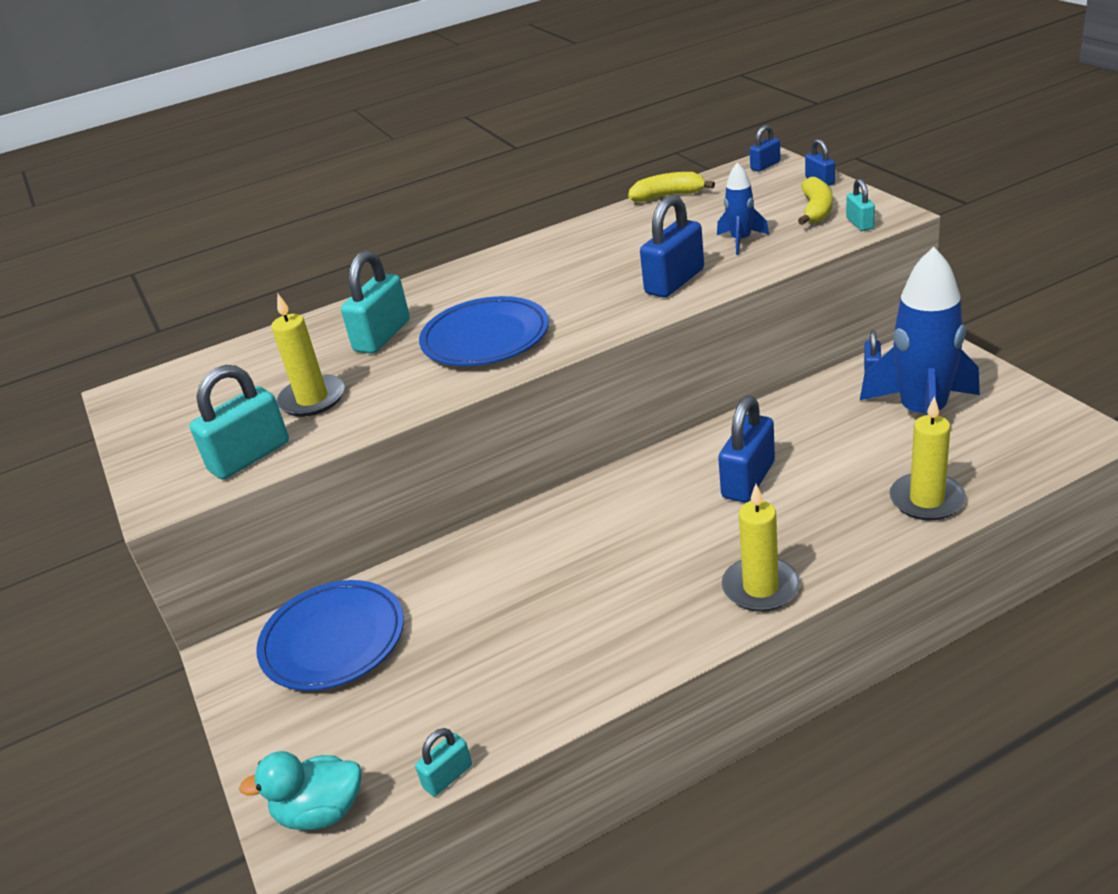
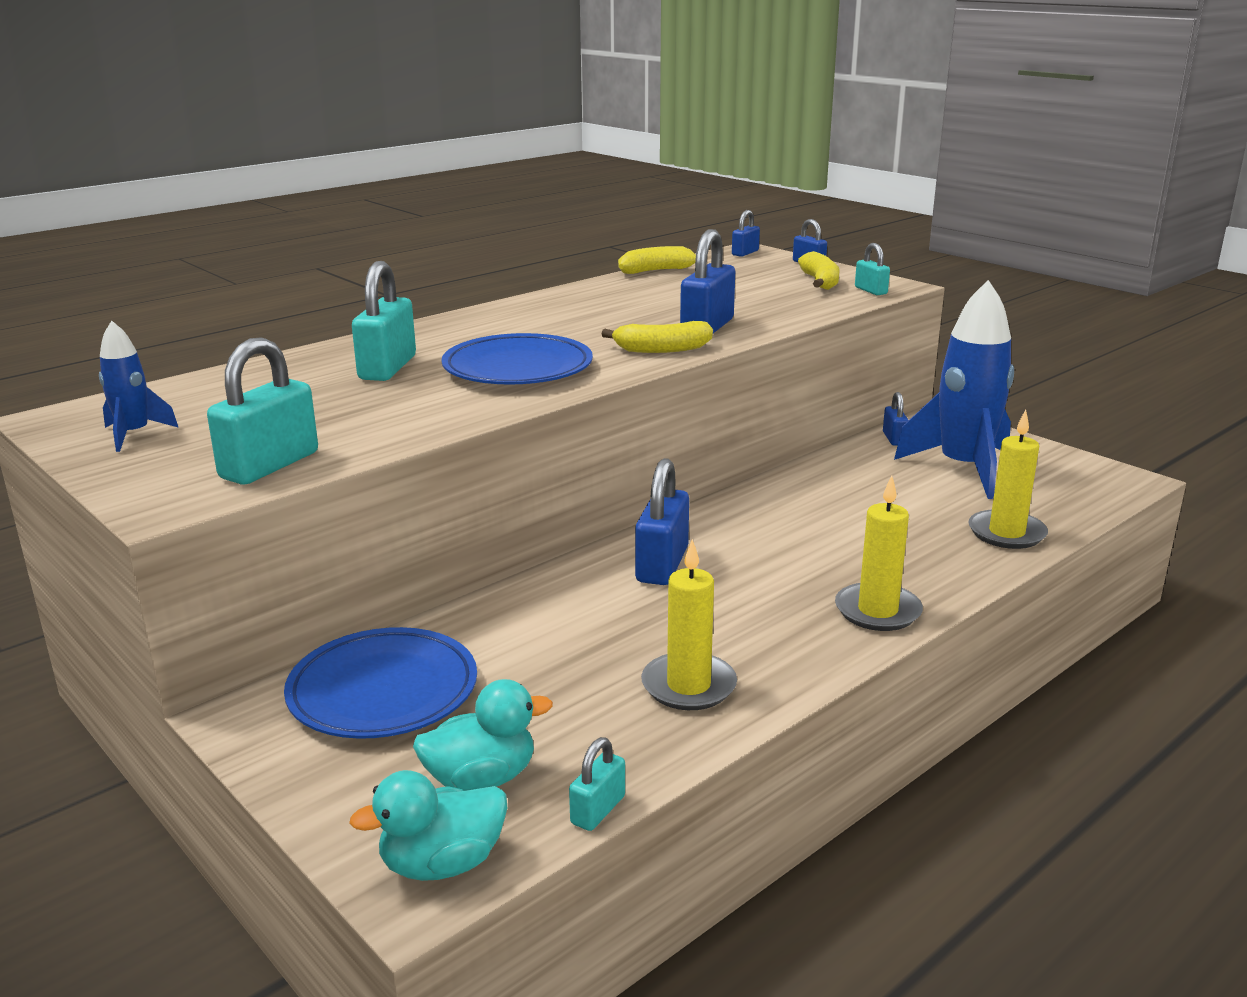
camera: 20 degrees left, 10 degrees down
(312, 399) = (327, 417): yellow candle -> yellow candle (688, 686)
(374, 735) = (481, 779): none -> turquoise duck
(619, 313) = (662, 349): none -> yellow banana
(741, 241) = (757, 301): blue rocket -> blue rocket (134, 435)
(748, 480) = (814, 524): blue padlock -> blue padlock (662, 565)

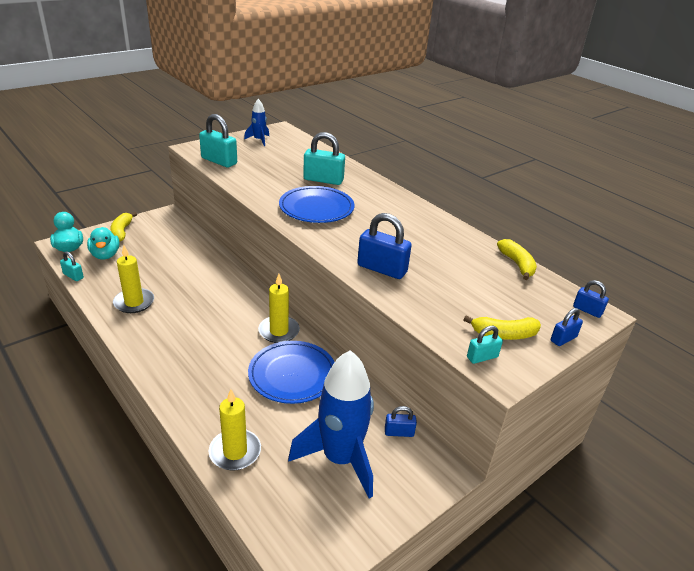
camera: 90 degrees right, 10 degrees up
(383, 691) = (168, 237): blue plate -> blue plate (292, 375)
(662, 349) = (340, 249): yellow banana -> yellow banana (122, 231)
(662, 565) = (239, 306): blue padlock -> none
(877, 611) = (166, 369): yellow candle -> yellow candle (279, 331)

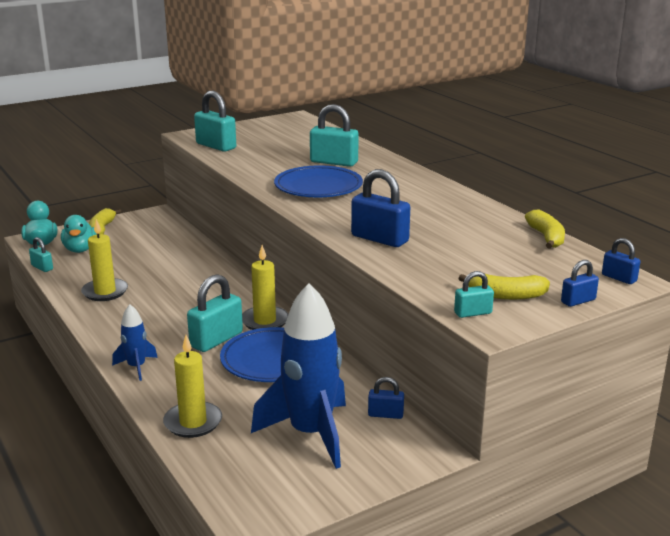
camera: 10 degrees right, 10 degrees down
(240, 354) = (216, 340): none -> turquoise padlock
(259, 140) = (267, 127): blue rocket -> blue rocket (136, 367)

